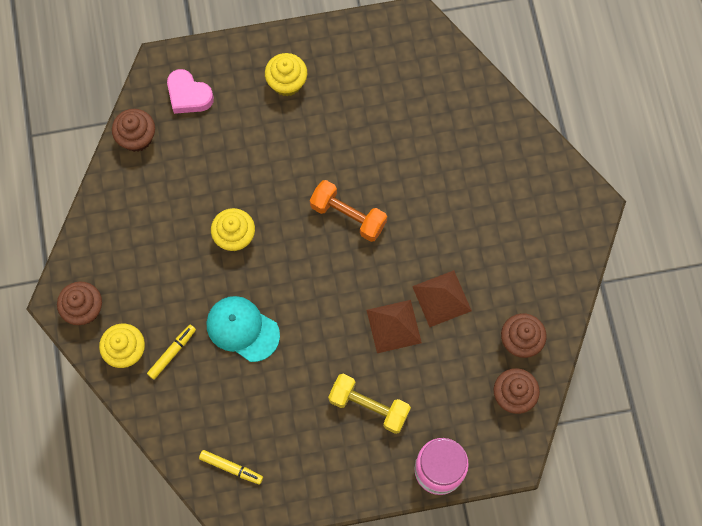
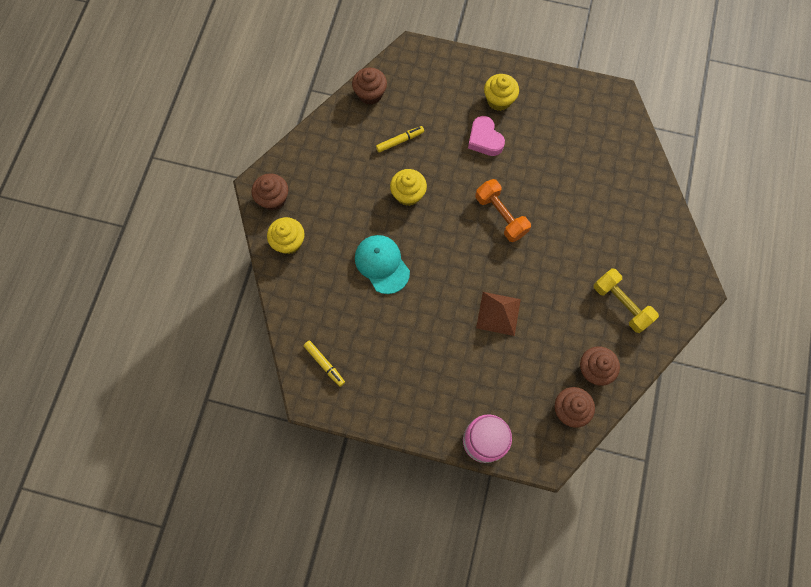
camera: 25 degrees right, 0 degrees up
(172, 353) = (321, 258): yellow marker -> yellow marker (400, 141)
(188, 95) = (422, 80): pink heart -> pink heart (484, 139)
(369, 406) = (451, 366): yellow dumbbell -> yellow dumbbell (621, 304)
(441, 298) = (545, 309): brown pyramid -> none

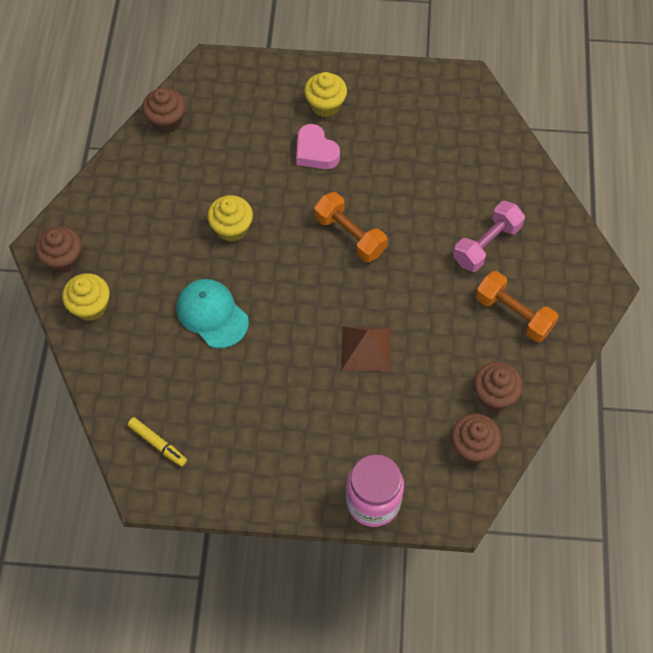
camera: 10 degrees left, 10 degrees down
(400, 141) = (212, 169): yellow marker -> none
(609, 241) = (486, 244): none -> pink dumbbell
(621, 304) = (513, 314): yellow dumbbell -> orange dumbbell

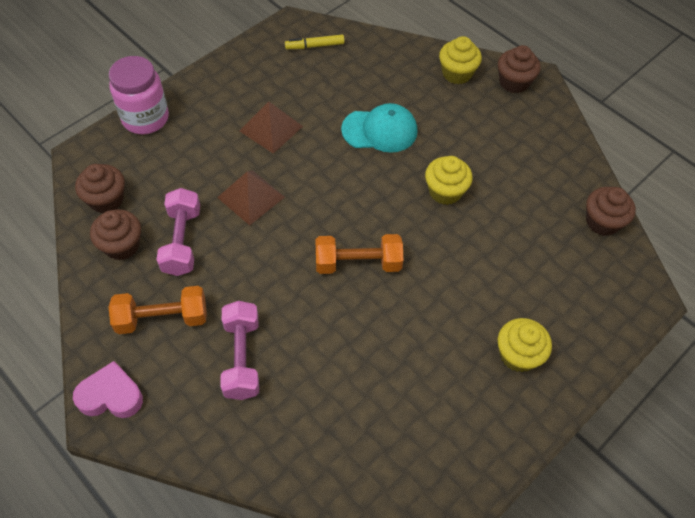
camera: 130 degrees right, 5 degrees down
(287, 394) = (271, 128): none -> brown pyramid
(315, 152) = (469, 305): pink heart -> pink heart (111, 396)
(449, 358) = (182, 241): none -> pink dumbbell

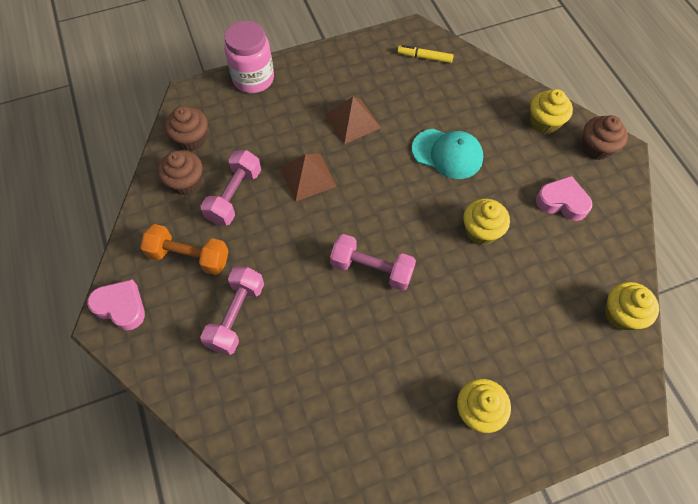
camera: 25 degrees right, 5 degrees up
(358, 263) = (372, 269): orange dumbbell -> pink dumbbell
(506, 140) = (562, 202): none -> pink heart
(602, 222) = (621, 314): brown cupcake -> yellow cupcake

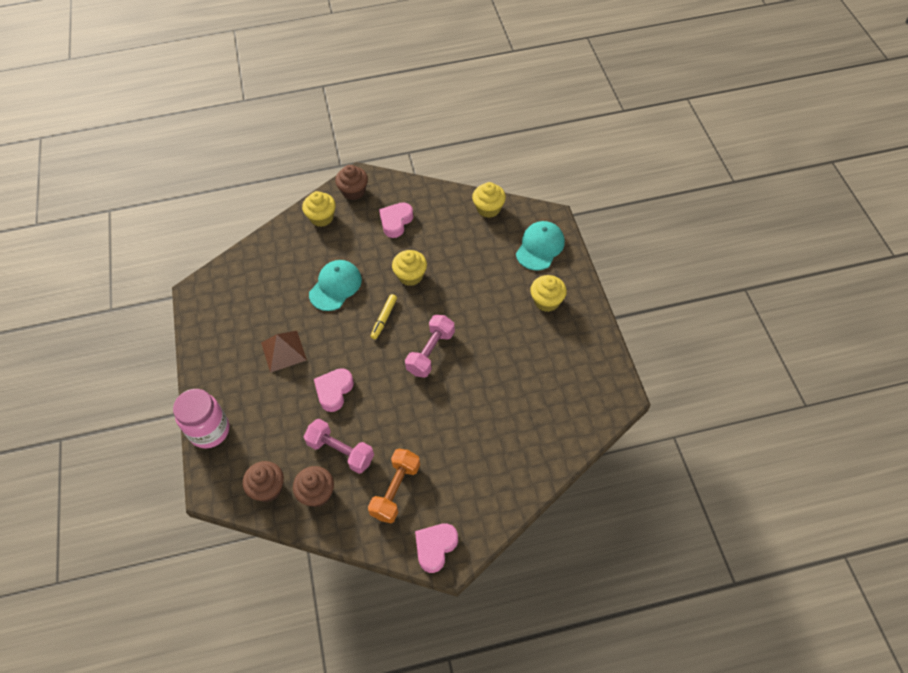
camera: 80 degrees left, 5 degrees down
(236, 316) = (456, 453): pink dumbbell -> none
(307, 177) = (334, 391): brown pyramid -> pink heart
(425, 57) = (229, 287): yellow marker -> yellow marker (384, 318)
(573, 394) = (540, 247): none -> turquoise cap

